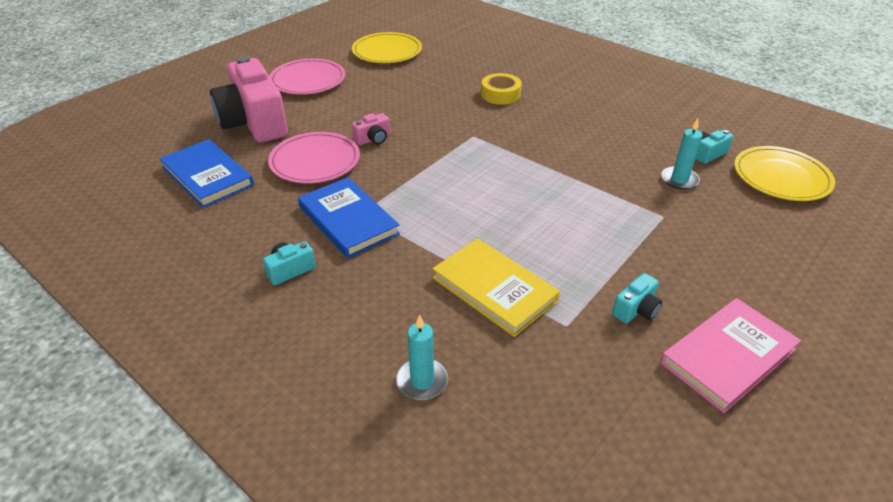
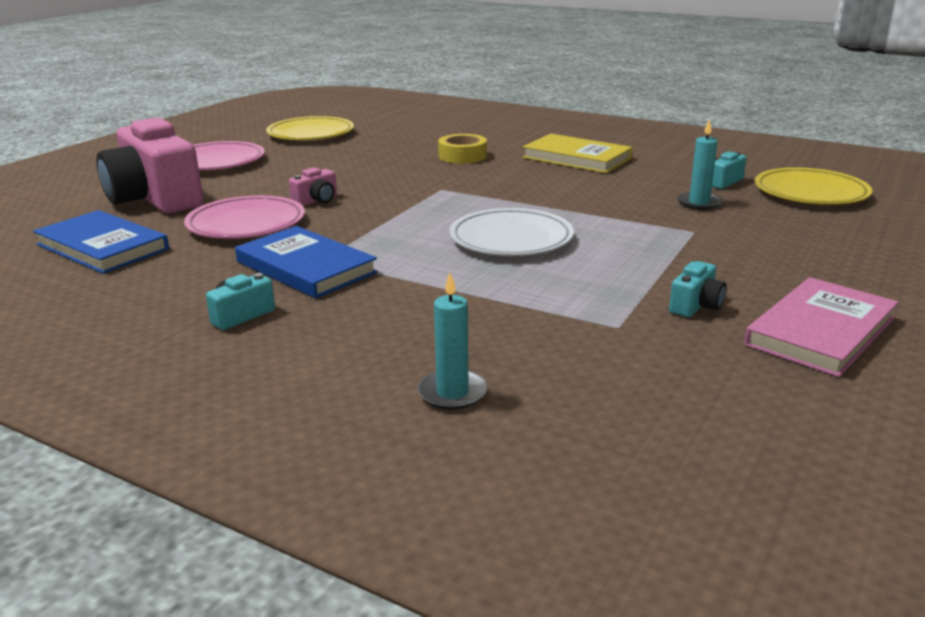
camera: 10 degrees left, 15 degrees down
(494, 289) = (515, 306): yellow book -> yellow book (576, 158)
(512, 206) = (511, 239): none -> white plate

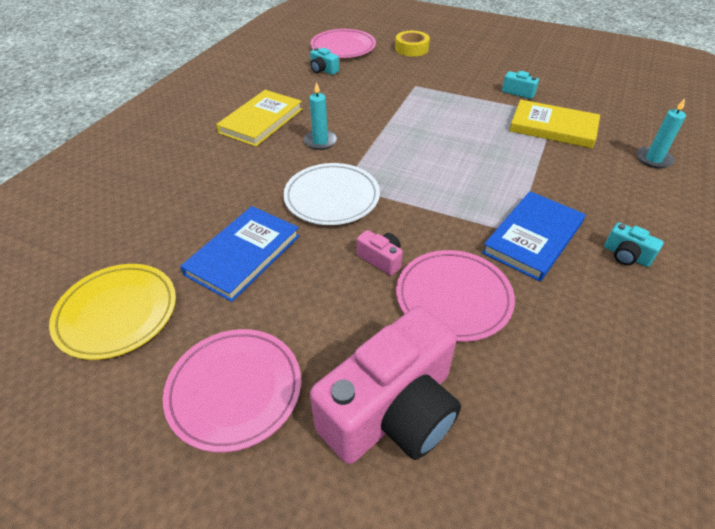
camera: 95 degrees left, 20 degrees up
(102, 247) = (549, 405): blue book -> blue book (243, 255)
(462, 156) = (245, 179): yellow tape -> yellow tape (411, 49)
(511, 239) = (446, 147): white plate -> white plate (332, 197)
(567, 318) = (553, 127): none -> yellow book
(699, 203) = (365, 80): turquoise candle -> turquoise candle (320, 141)
(810, 193) = (343, 47): yellow plate -> pink plate
(820, 331) = (530, 67): pink book -> none

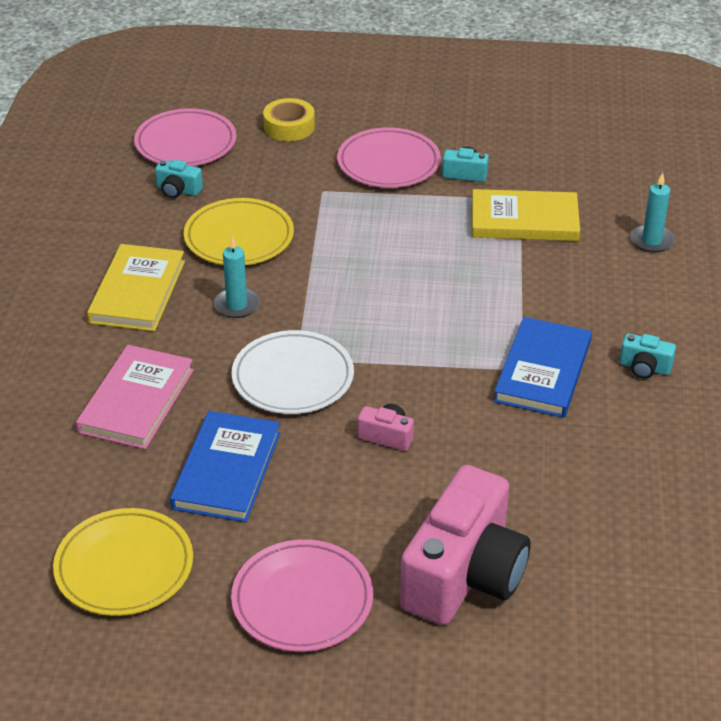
camera: 20 degrees left, 5 degrees down
(214, 189) = (136, 401): none -> pink book
(345, 102) = (239, 237): none -> yellow plate
(453, 298) = (481, 457): pink plate -> pink plate (388, 163)

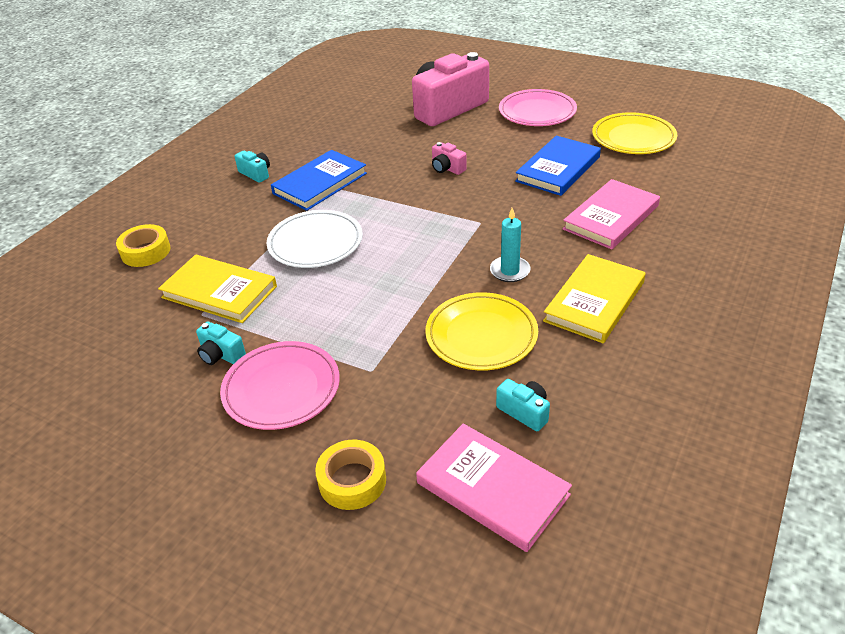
camera: 155 degrees left, 0 degrees up
(186, 143) = (492, 489): pink plate -> pink book
(293, 377) = (490, 211): white plate -> white plate (315, 243)
(651, 241) = (146, 251): turquoise candle -> yellow tape

